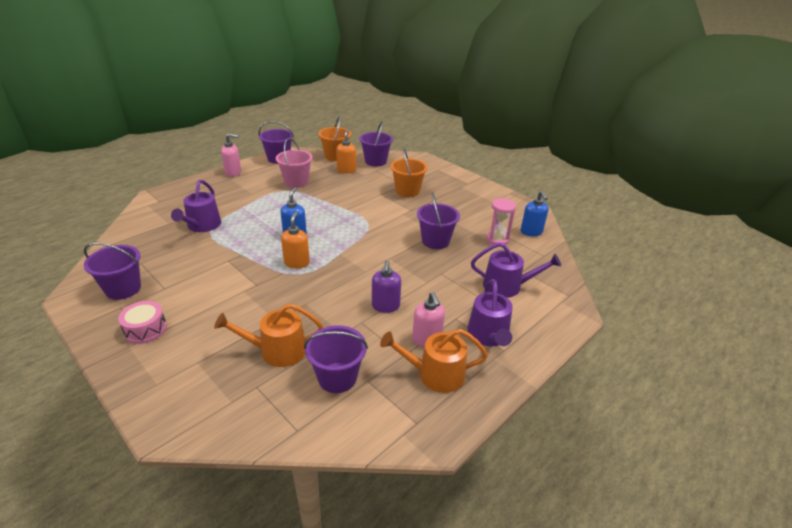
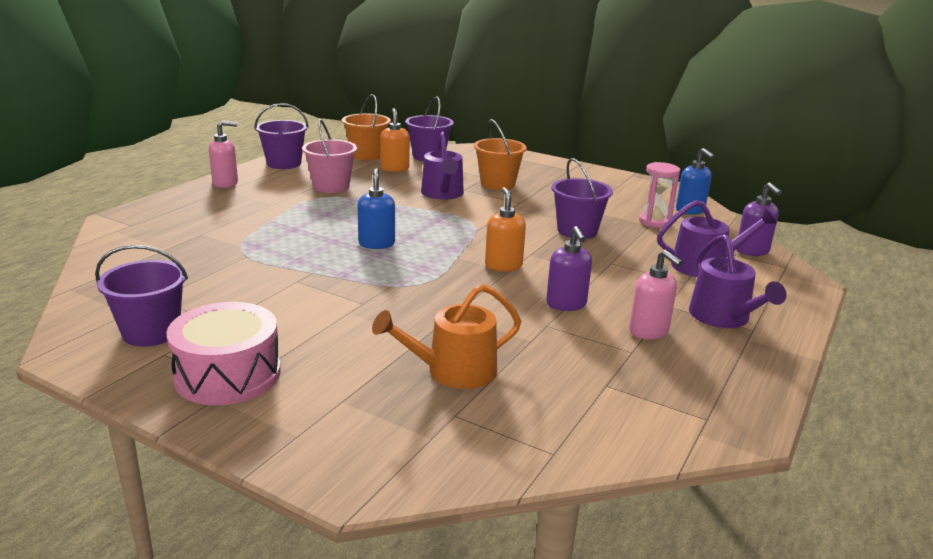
camera: 15 degrees left, 10 degrees down
(145, 329) = (228, 375): pink drum -> pink drum, size x1.60
(202, 226) = (224, 246): purple watering can -> purple watering can (443, 194)
(297, 262) = (403, 272): orange soap dispenser -> orange soap dispenser (503, 265)
(337, 377) = (563, 388): purple bucket -> none
(435, 374) = (689, 365): orange watering can -> none
(553, 277) = (752, 251): none -> purple soap dispenser

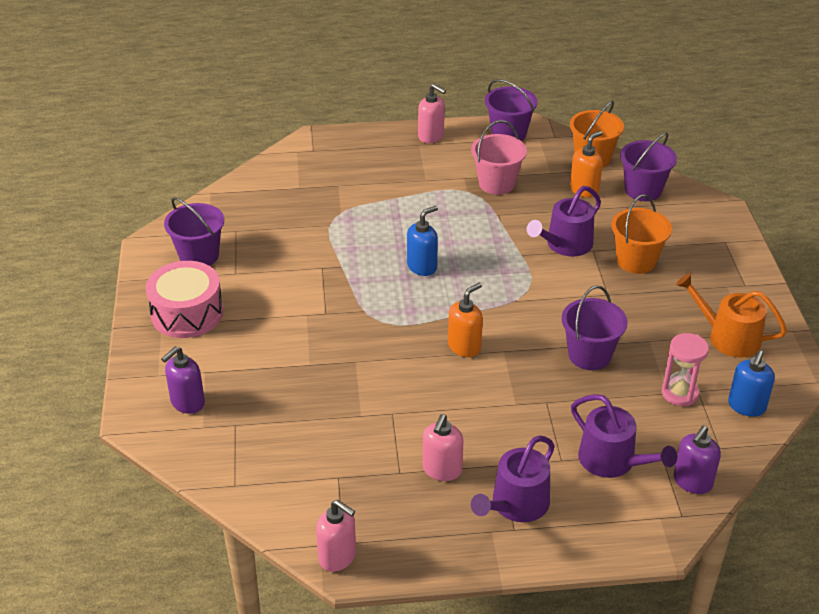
camera: 55 degrees right, 15 degrees up
(453, 371) = (282, 399): orange watering can -> orange watering can (728, 337)
(566, 304) = (436, 409): purple soap dispenser -> purple soap dispenser (187, 403)
(725, 430) = (338, 557): none -> pink soap dispenser

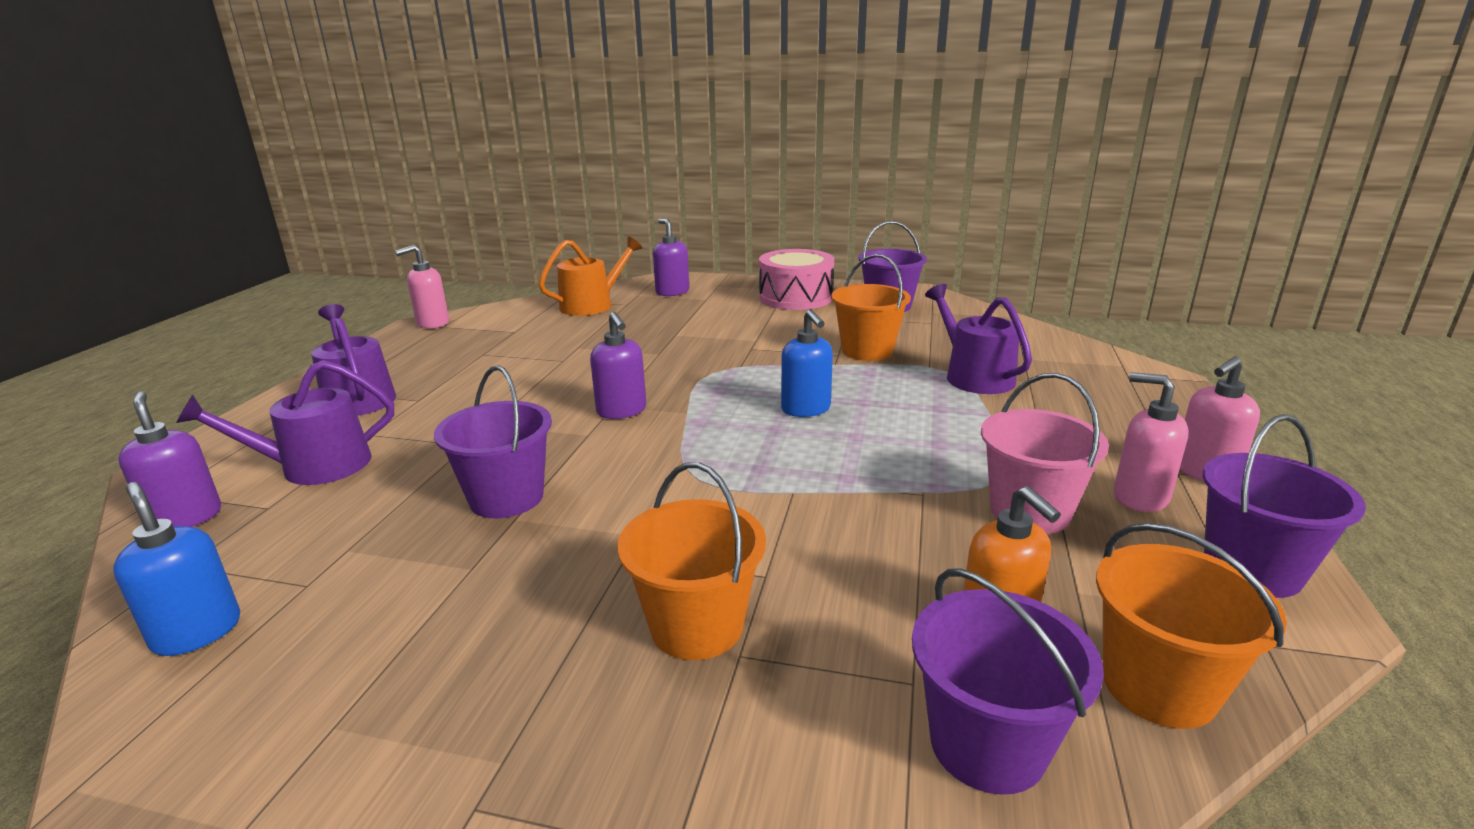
camera: 110 degrees right, 15 degrees down
(309, 255) = (867, 351): none -> orange bucket
(442, 470) = (456, 371): pink soap dispenser -> pink soap dispenser (1139, 497)
(464, 347) = (621, 411): orange soap dispenser -> purple soap dispenser
(565, 245) = (798, 545): purple watering can -> purple watering can (974, 376)
(679, 393) = (329, 562): pink hourglass -> none
(728, 337) = (362, 684): orange watering can -> orange watering can (592, 305)

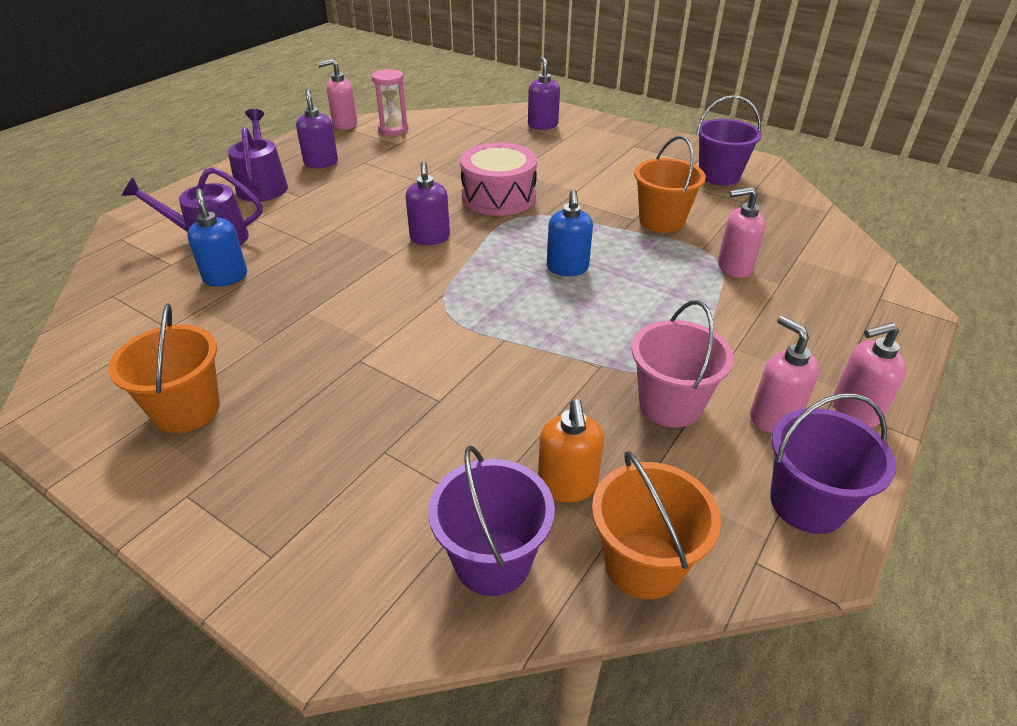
camera: 20 degrees right, 15 degrees up
(186, 518) = (125, 261): purple soap dispenser -> purple soap dispenser (321, 163)
(197, 632) = (100, 343): blue soap dispenser -> blue soap dispenser (225, 277)
(499, 319) = (393, 129): none -> pink hourglass
(506, 498) = (312, 294): purple bucket -> none
(592, 305) = (470, 128): orange watering can -> none
(696, 626) = (371, 424): orange bucket -> orange bucket (187, 409)
(795, 297) = (643, 150): pink drum -> pink drum (498, 196)
(974, 376) = (734, 267): purple watering can -> pink soap dispenser

